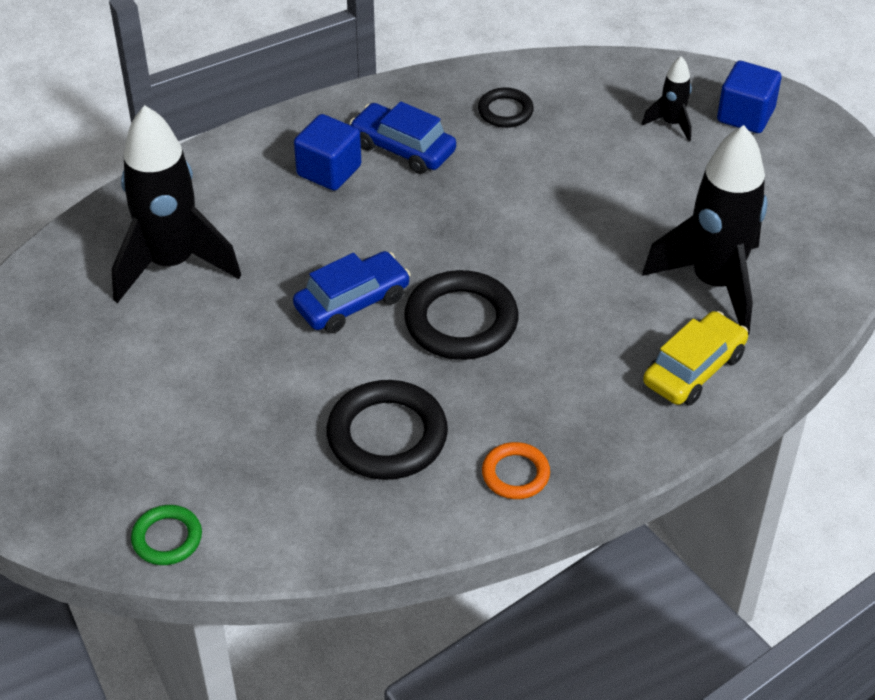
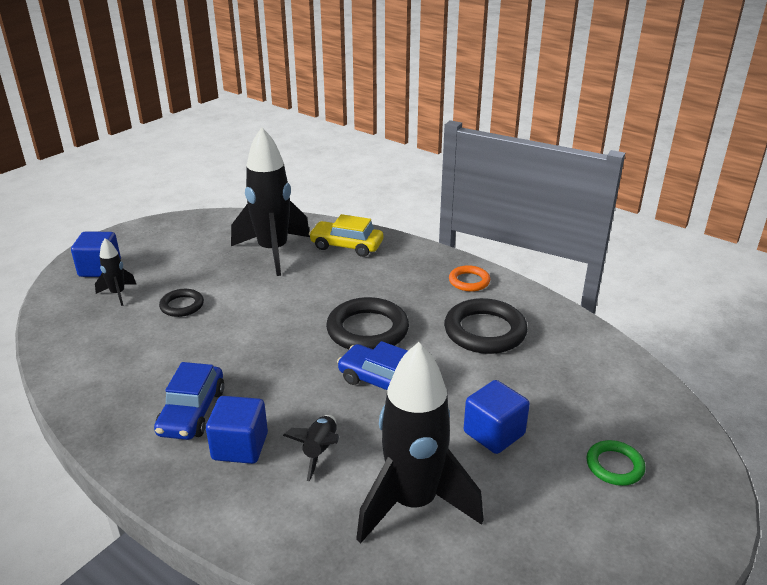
camera: 115 degrees left, 15 degrees down
(167, 538) = (648, 392): green ring -> green ring (614, 466)
(210, 360) = (494, 433): none -> blue cube
(283, 222) = (319, 451): none -> black rocket
(505, 111) = (123, 370): black ring -> black ring (182, 305)

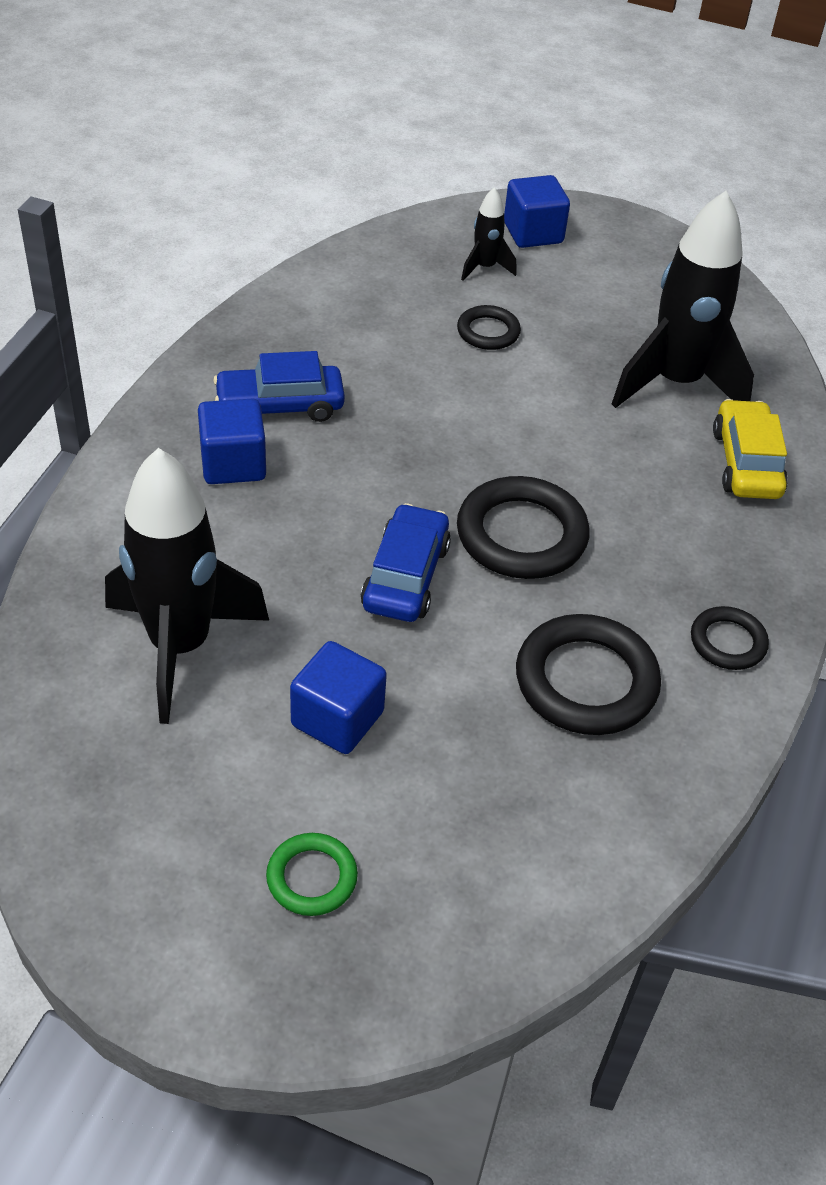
camera: 70 degrees right, 15 degrees up
(319, 451) = (246, 538): black rocket -> none
(469, 281) = (728, 642): orange ring -> black ring

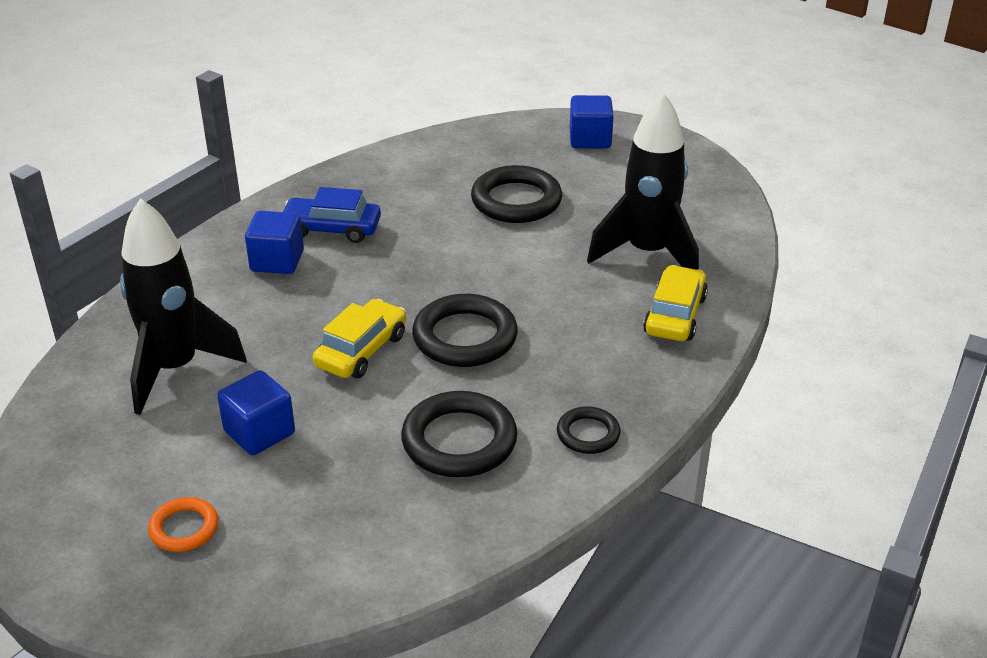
camera: 20 degrees right, 10 degrees down
(312, 878) = (184, 528): green ring -> orange ring
(405, 576) = (361, 350): blue car -> yellow car
(485, 268) = (538, 158): black rocket -> none
(488, 332) = (516, 201): black ring -> black ring, size x1.81

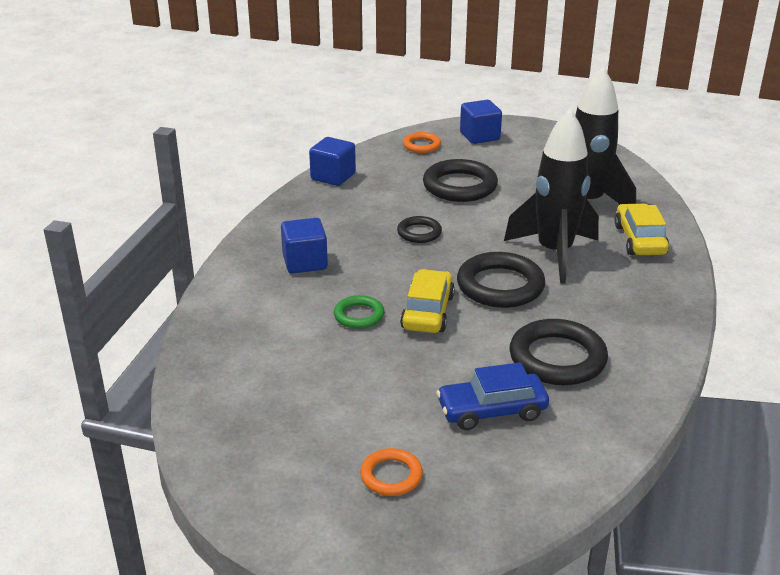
camera: 20 degrees left, 5 degrees down
(175, 369) = (283, 358): black rocket -> black rocket (554, 253)
(259, 432) = (394, 389): blue cube -> blue cube (333, 177)
(286, 337) = (359, 315): none -> green ring
(332, 229) = (331, 231): blue car -> blue car (492, 411)
(512, 139) = (421, 145): none -> orange ring
(588, 434) = (647, 332): black ring -> black ring (419, 233)

